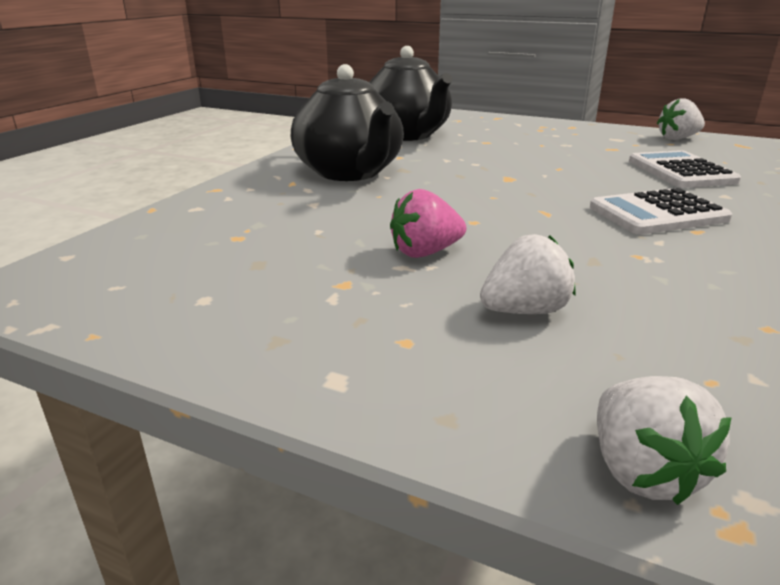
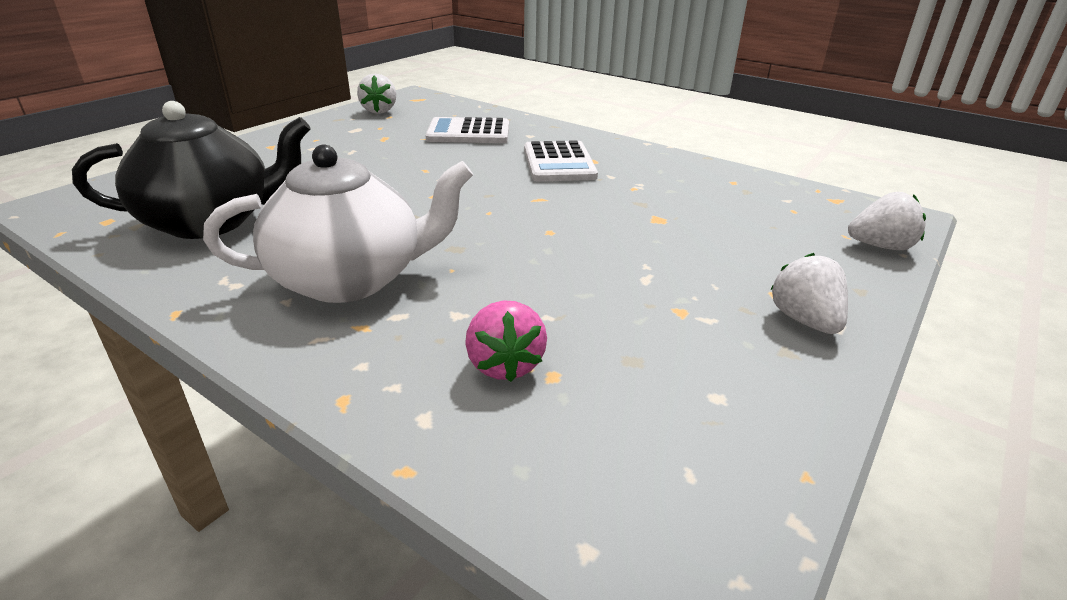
camera: 80 degrees left, 5 degrees up
(350, 172) = (351, 279): black teapot -> white teapot
(425, 252) = (618, 264): pink strawberry -> pink strawberry (505, 364)
(524, 311) = (723, 242): white strawberry -> white strawberry (804, 320)

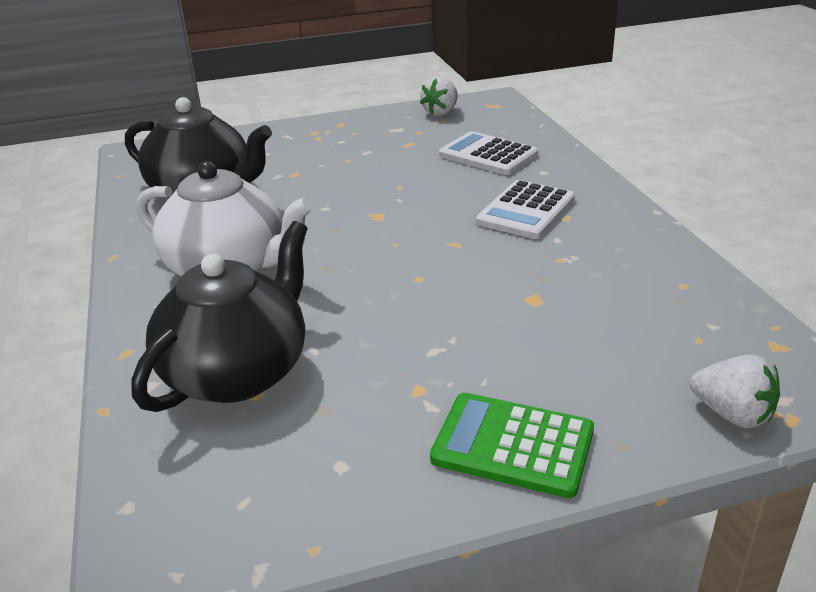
camera: 40 degrees right, 0 degrees up
(505, 364) = (238, 372): pink strawberry -> black teapot
(804, 320) = (512, 445): white strawberry -> green calculator

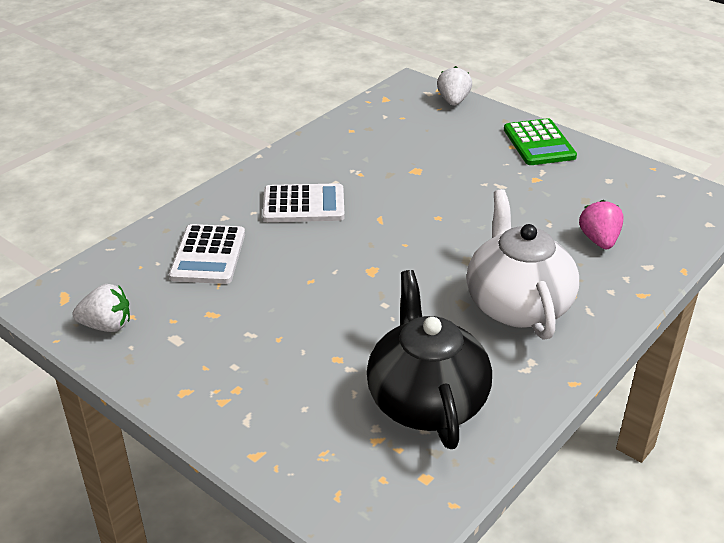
camera: 125 degrees left, 5 degrees up
(238, 372) = (599, 240): black teapot -> pink strawberry

